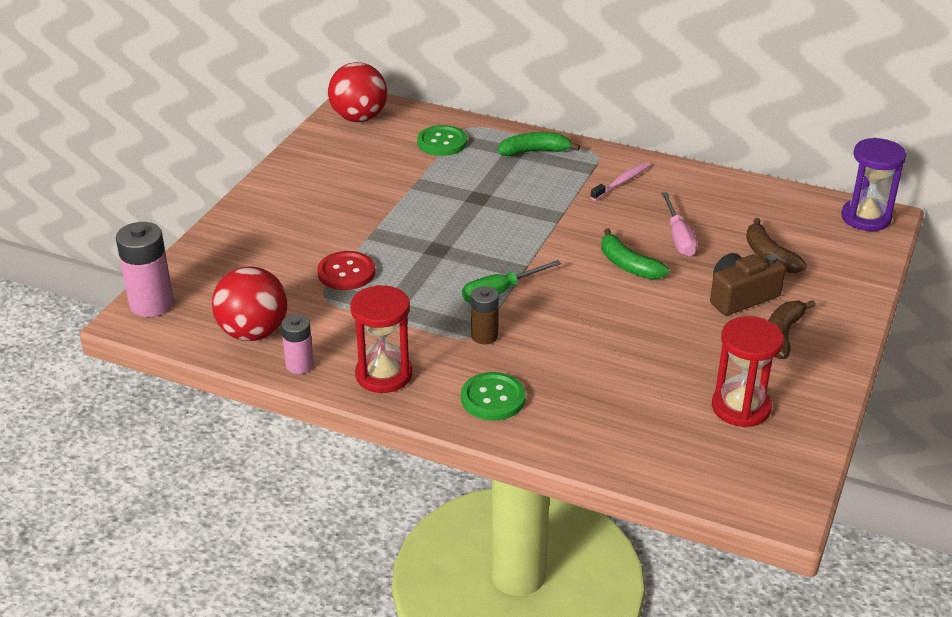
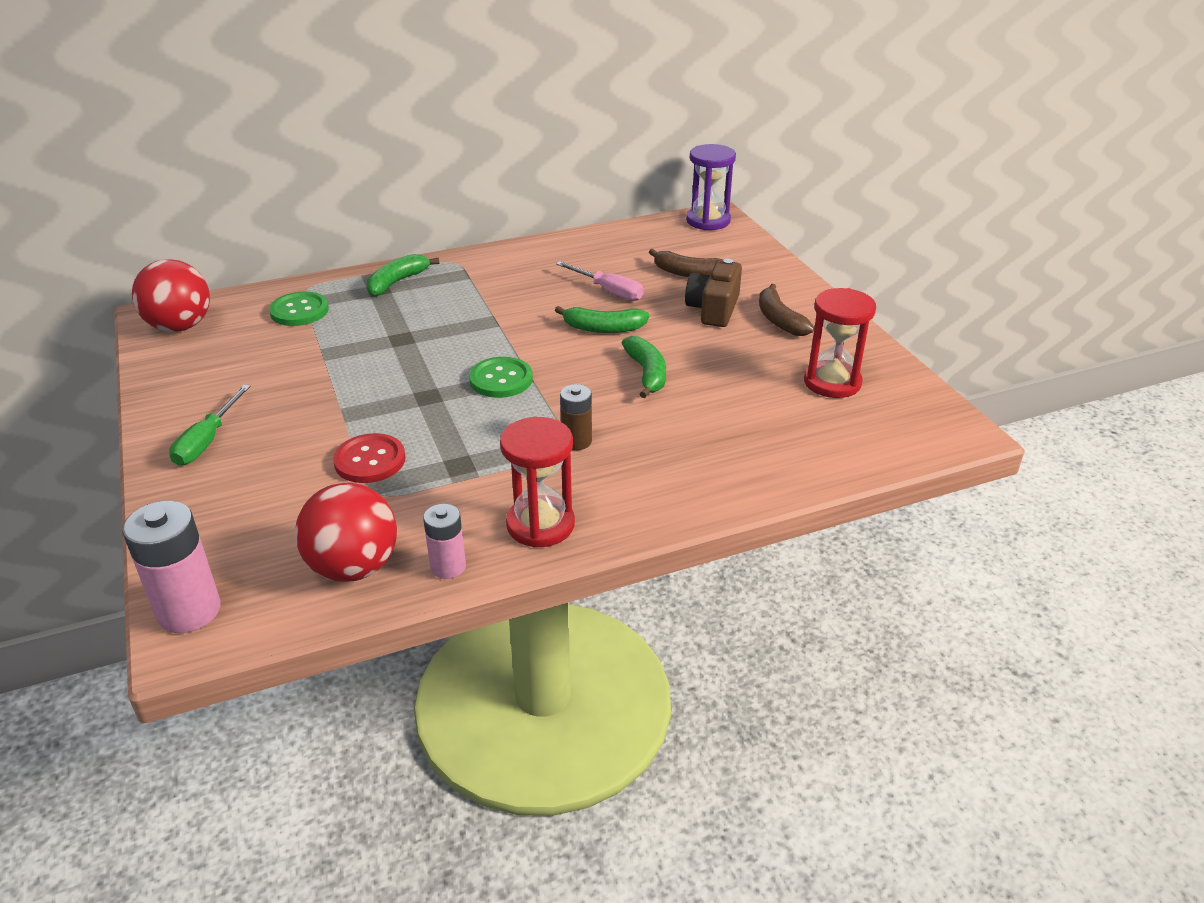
camera: 45 degrees left, 0 degrees up
(493, 398) = (660, 485): green button -> green button (501, 379)
(500, 292) = (535, 400): green screwdriver -> green screwdriver (207, 441)
(606, 317) = (647, 373): none -> green banana
(622, 182) = (504, 272): pink toothbrush -> none

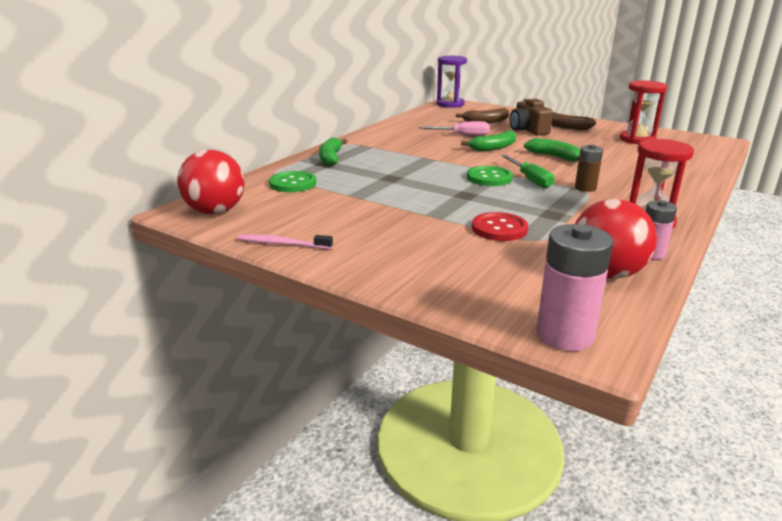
camera: 35 degrees left, 10 degrees down
(165, 393) = (282, 244): none -> pink toothbrush
(207, 441) = (371, 255): green screwdriver -> green screwdriver (530, 180)

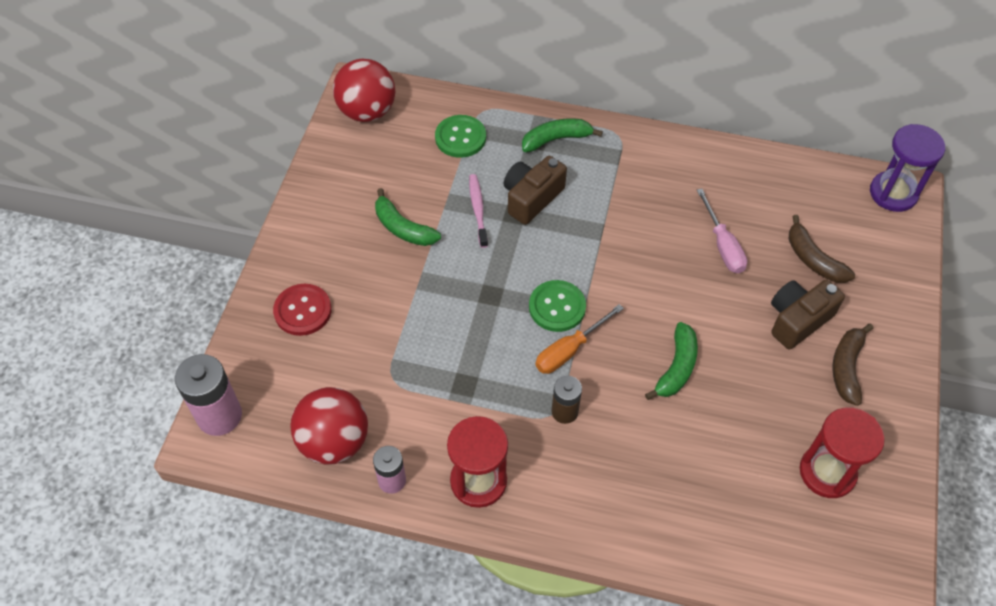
camera: 70 degrees right, 30 degrees up
(282, 244) = (317, 186): pink toothbrush -> pink toothbrush (478, 210)
(380, 171) = (531, 198): none -> brown camera
(493, 148) = (682, 291): green banana -> green banana (403, 228)
(499, 229) = (407, 341): red button -> red button (303, 311)
(530, 180) = (569, 350): green screwdriver -> orange screwdriver

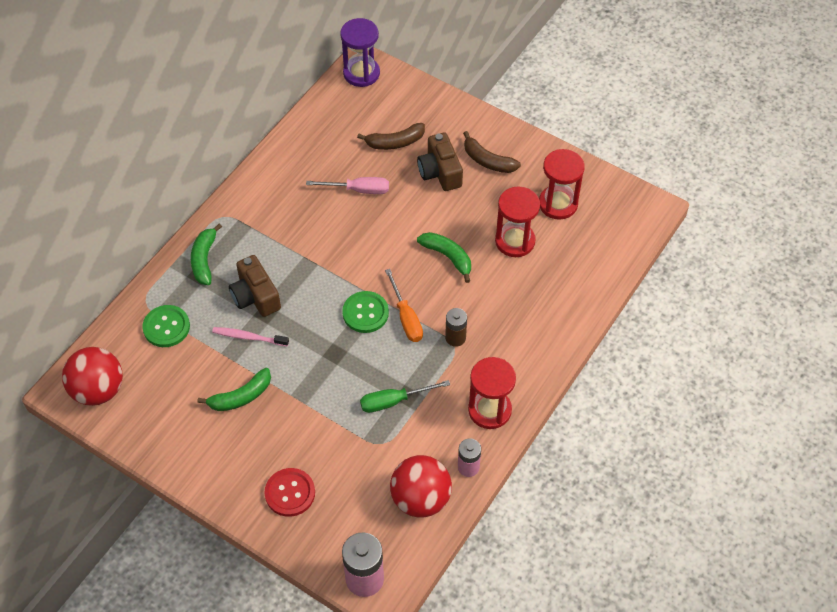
camera: 70 degrees left, 0 degrees up
(452, 373) = (394, 401): none -> green screwdriver
(739, 436) = (515, 241): none -> red hourglass

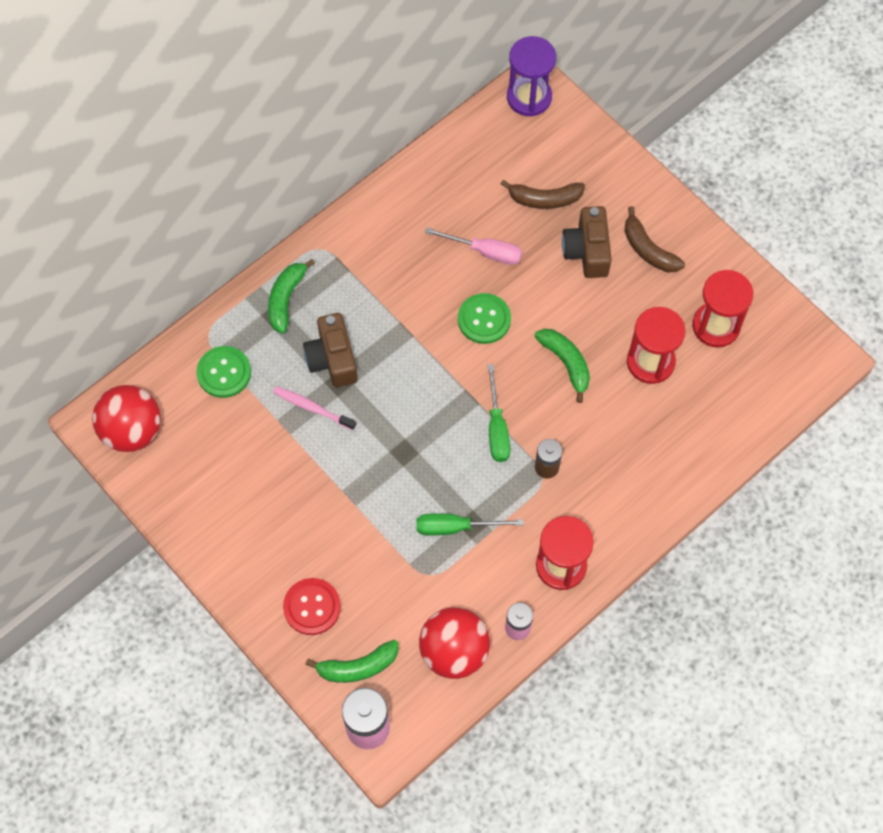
camera: 15 degrees right, 10 degrees up
(241, 396) = (286, 478): green banana -> green banana (357, 666)
(365, 313) = (452, 410): green button -> green button (484, 319)
(406, 317) = (497, 428): orange screwdriver -> green screwdriver

